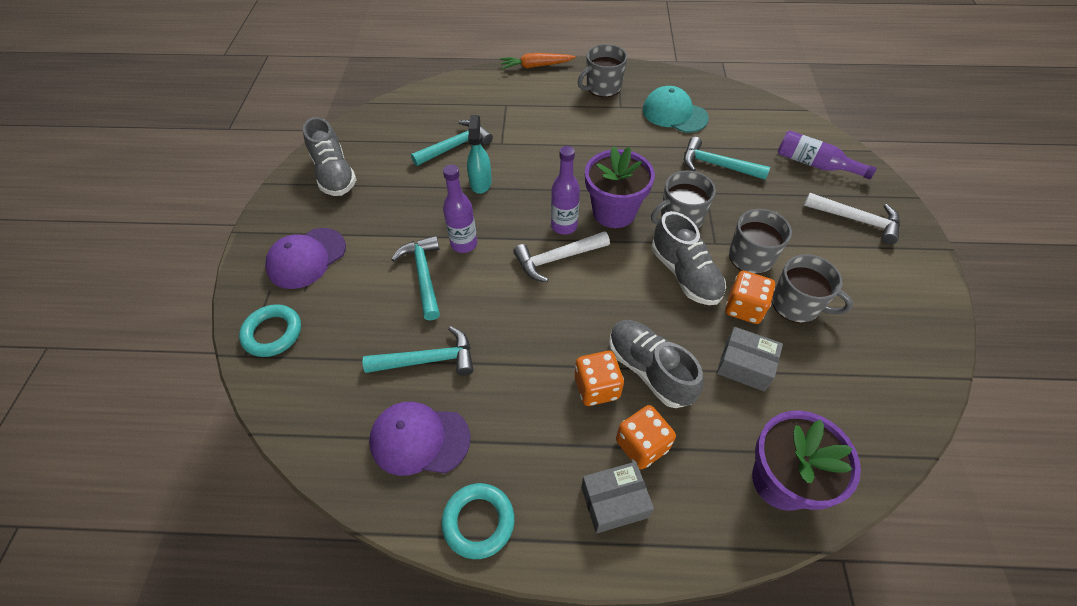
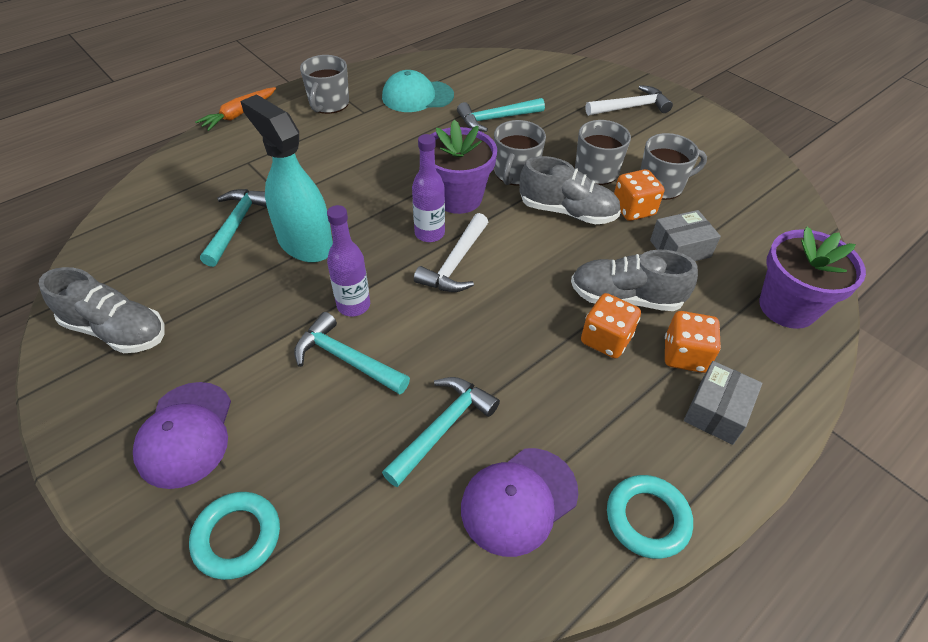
camera: 45 degrees left, 5 degrees down
(480, 182) = (305, 243): turquoise spray bottle -> turquoise spray bottle, size x1.71
(815, 164) = (562, 83): purple bottle -> none

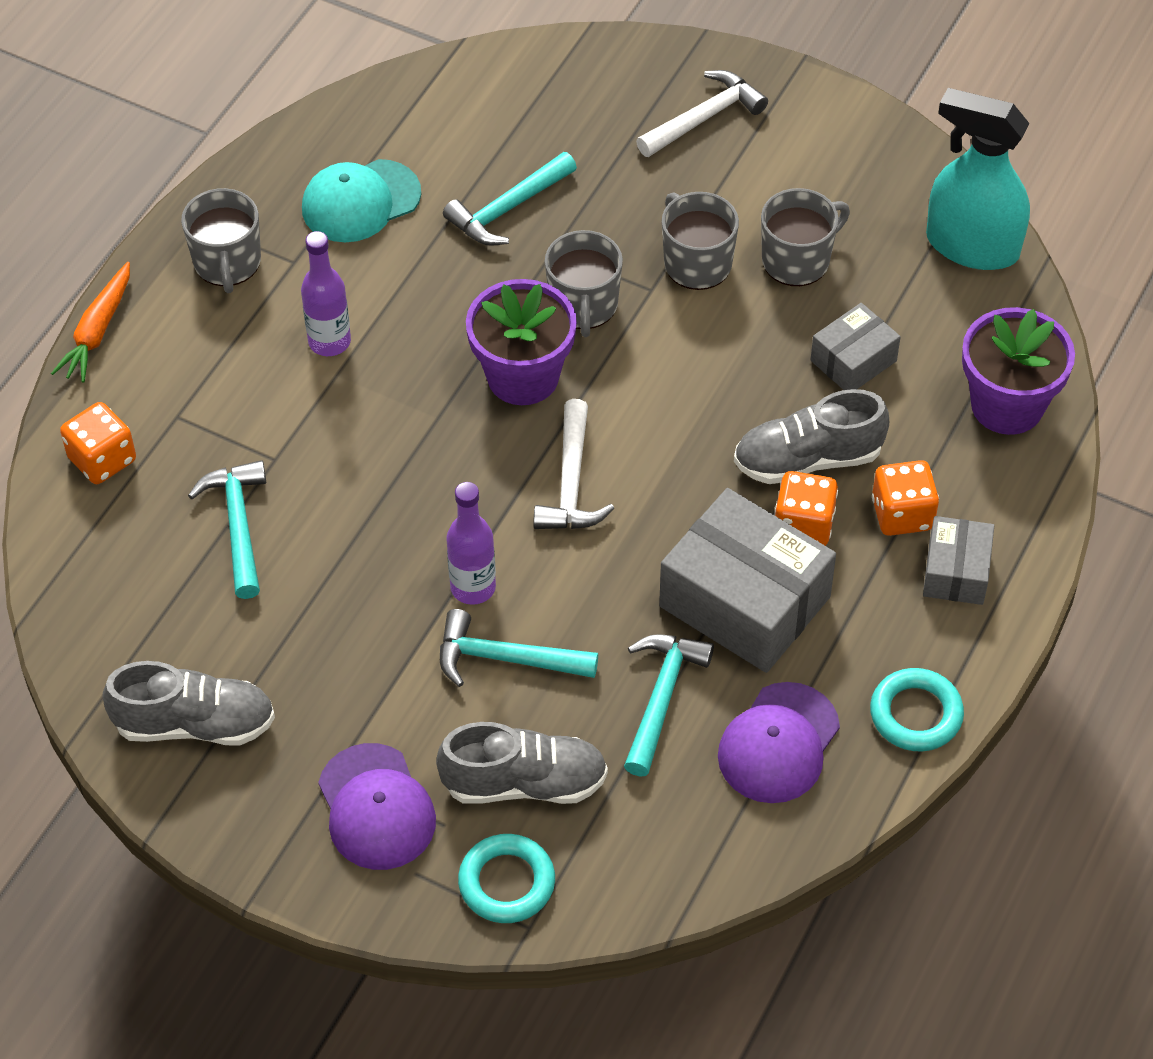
camera: 20 degrees left, 5 degrees up
(305, 243) = (352, 521): turquoise spray bottle -> turquoise spray bottle (971, 246)
(429, 233) = (513, 449): purple bottle -> purple bottle (329, 342)
(539, 378) = (744, 602): none -> grey box
(567, 212) = (684, 350): grey shoe -> grey shoe (524, 783)
(633, 209) = (772, 316): orange dice -> orange dice (102, 459)

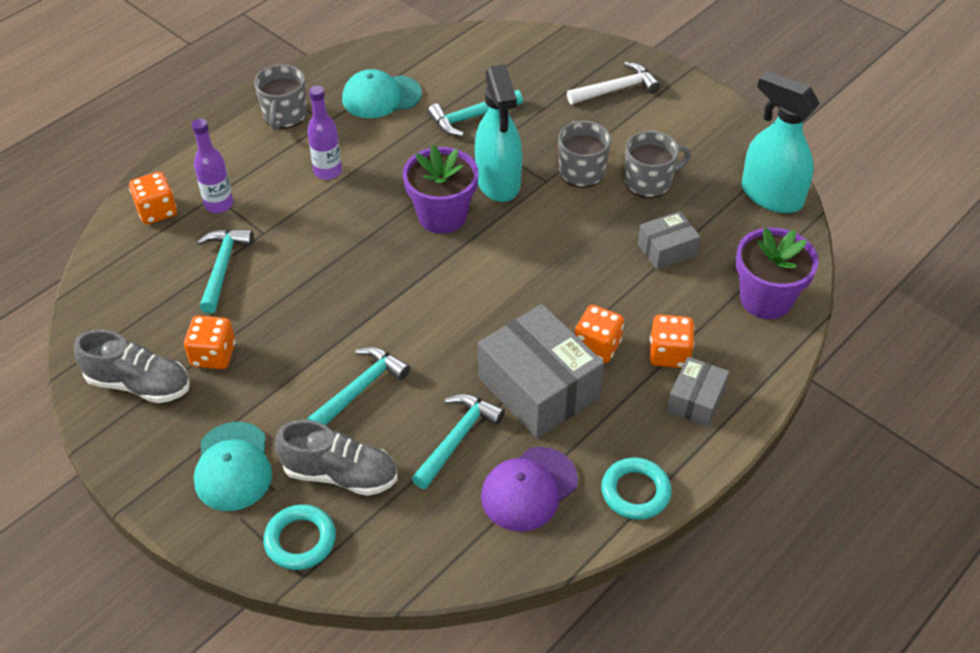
camera: 15 degrees right, 5 degrees down
(97, 331) = (189, 138): orange carrot -> none
(281, 658) = (213, 355): none -> orange dice
(376, 807) = (233, 467): purple cap -> turquoise cap
(473, 587) = (357, 338): purple bottle -> purple bottle (219, 204)
(505, 659) = (360, 388): turquoise hammer -> turquoise hammer turned 105 degrees clockwise
(571, 483) = (449, 286): white hammer -> none
(583, 305) = (498, 182): grey mug -> turquoise spray bottle
(807, 459) = (614, 305): grey shoe -> none

